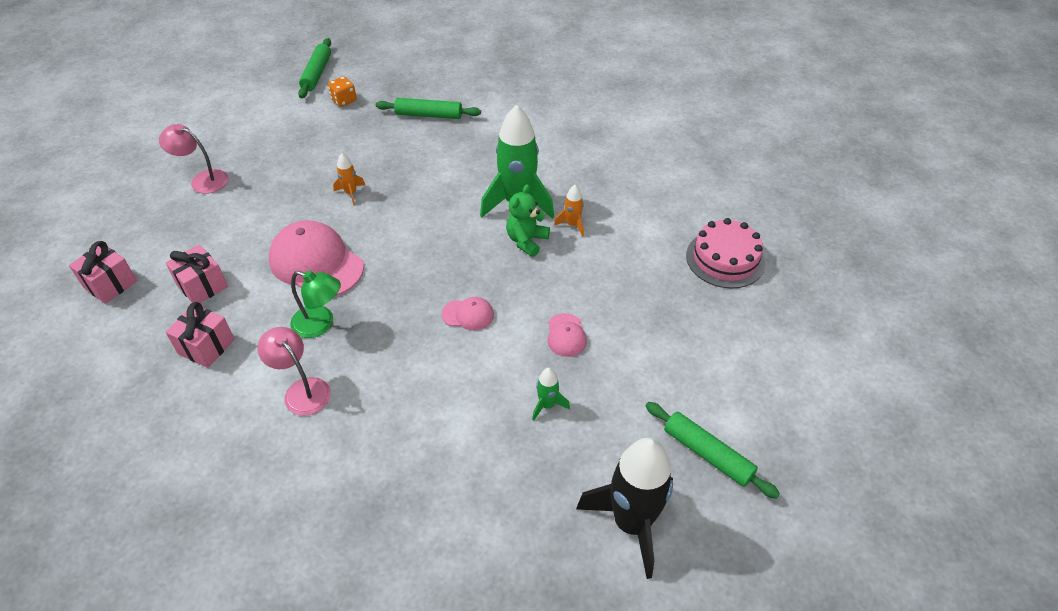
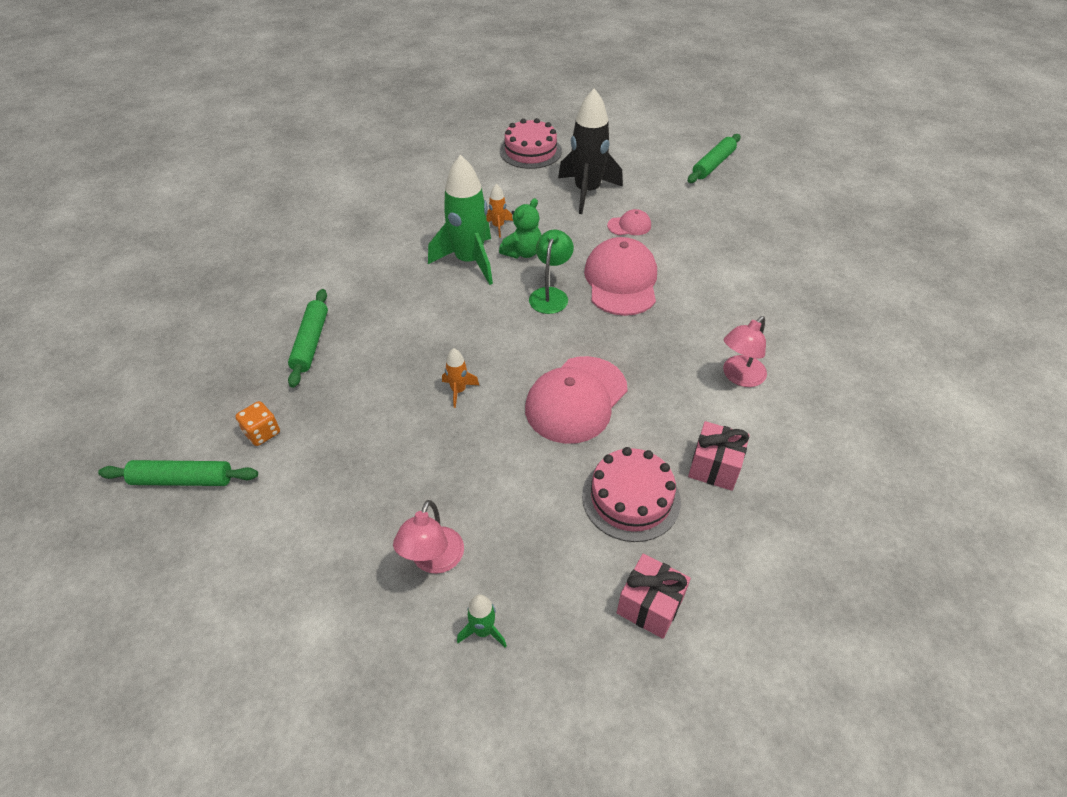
camera: 95 degrees left, 0 degrees up
(202, 286) = (631, 498): pink gift -> pink cake
(320, 324) = (659, 379): green lamp -> green lamp (550, 295)
(468, 314) = (621, 281): pink cap -> pink cap, size x2.10
(526, 241) = (523, 252): green teddy bear -> green teddy bear turned 75 degrees counterclockwise
(547, 405) = (700, 232): green rocket -> green rocket (483, 631)
(631, 523) = (778, 194): black rocket -> black rocket (587, 192)

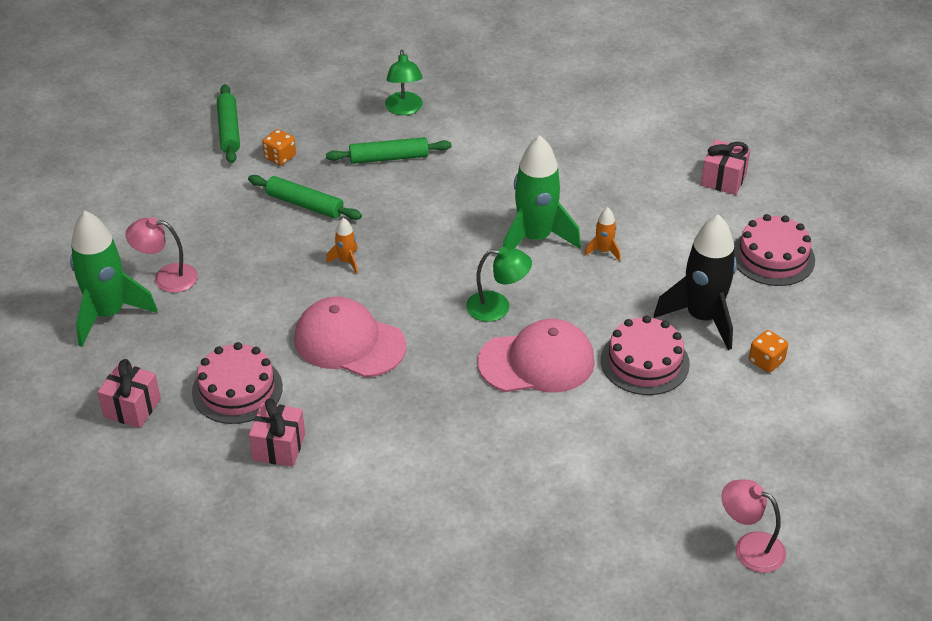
camera: 80 degrees right, 5 degrees down
(238, 323) = (404, 109): none -> green lamp
(436, 157) = (723, 180): none -> pink gift
(483, 631) = (108, 314): green rocket -> green rocket, size x2.26
(523, 252) = (563, 277): green teddy bear -> none
(629, 225) = (645, 362): pink cap -> pink cake
(636, 172) = (766, 361): none -> orange dice
(713, 164) = (821, 440): green rolling pin -> green rolling pin (305, 204)
(739, 377) = (403, 466): pink lamp -> pink lamp (749, 547)

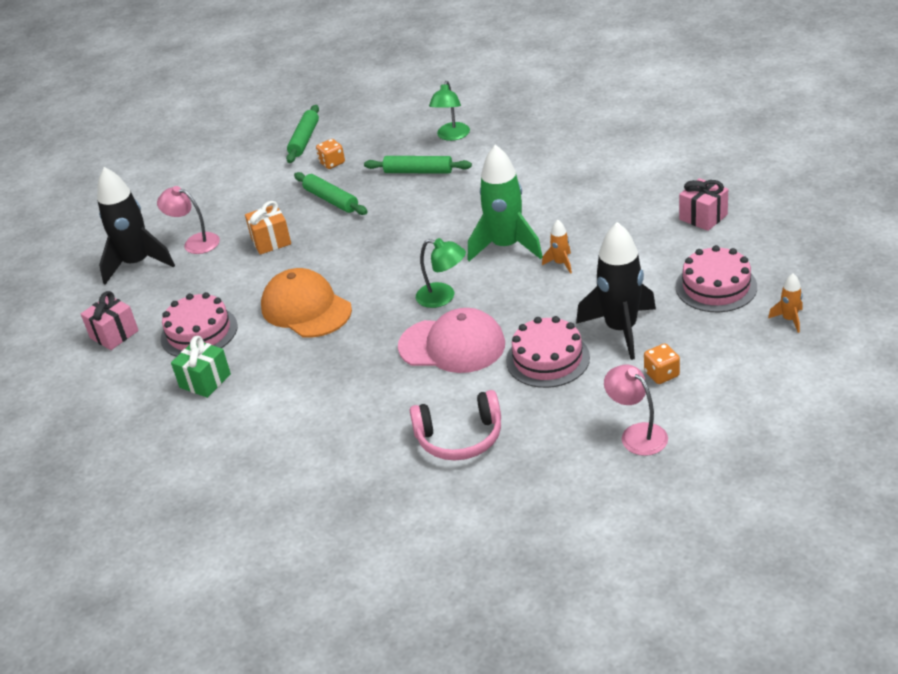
camera: 25 degrees right, 5 degrees down
(108, 314) = (137, 263): green rocket -> black rocket
(260, 265) = (271, 241): none -> orange gift
(279, 447) = (205, 381): pink gift -> green gift
(346, 261) = (339, 246): orange rocket -> orange rocket (789, 319)
(349, 342) = (306, 308): pink cap -> orange cap
(599, 464) = (460, 437): none -> pink headphones
(749, 547) = (559, 532): pink lamp -> pink lamp (637, 434)

